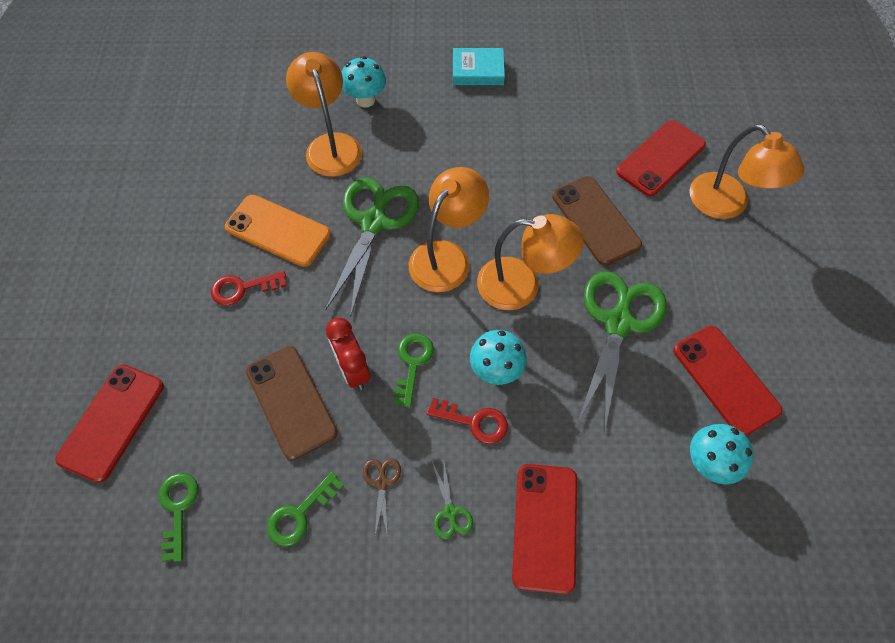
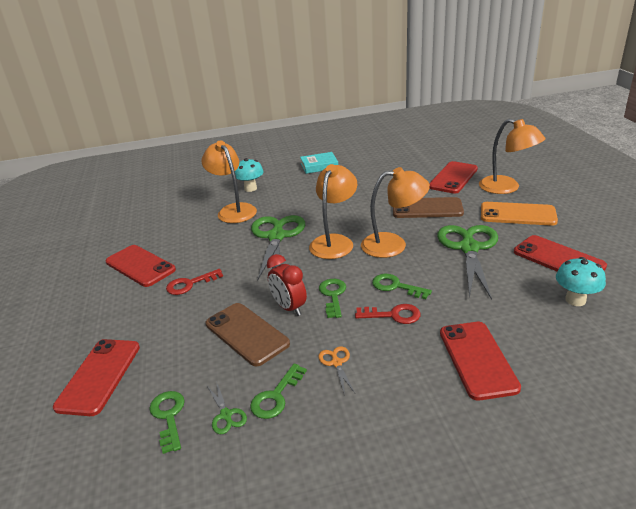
camera: 10 degrees left, 30 degrees down
(187, 232) = (140, 266): none -> red phone
(278, 231) = (208, 253): orange phone -> orange phone (517, 214)
(382, 482) = (336, 363): brown scissors -> orange scissors
(450, 512) = (399, 367): green scissors -> green scissors (226, 415)
(496, 370) = (396, 286): turquoise mushroom -> green key
(595, 220) = (427, 208): brown phone -> brown phone turned 45 degrees counterclockwise

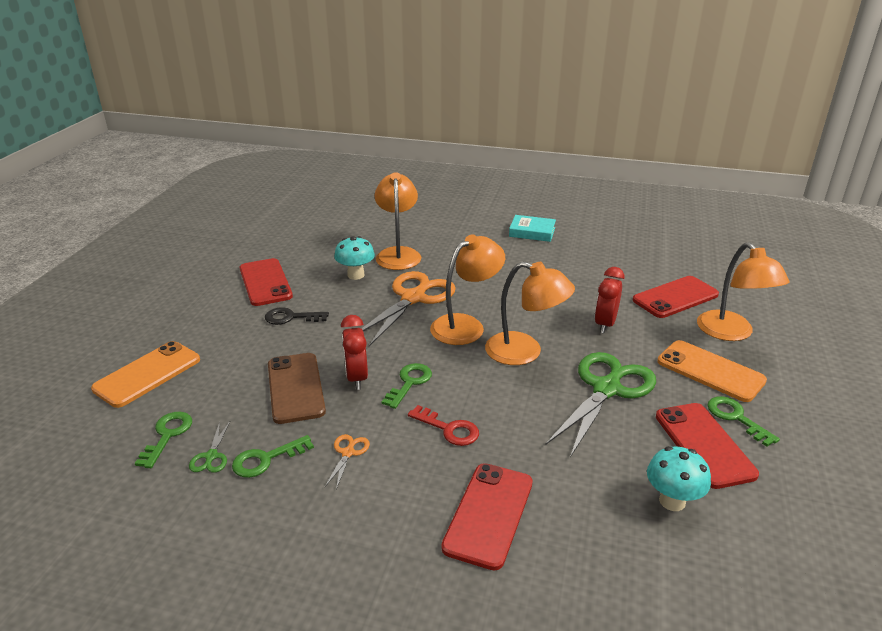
camera: 25 degrees right, 0 degrees up
(99, 376) = (147, 374): red phone -> orange phone
(190, 284) = (291, 317): red key -> black key
(250, 188) = (436, 235): turquoise mushroom -> turquoise mushroom (356, 275)
(276, 236) = (413, 298): green scissors -> orange scissors
(396, 286) = (481, 400): green key -> green key (736, 418)
(427, 208) = (605, 324): brown phone -> red clock

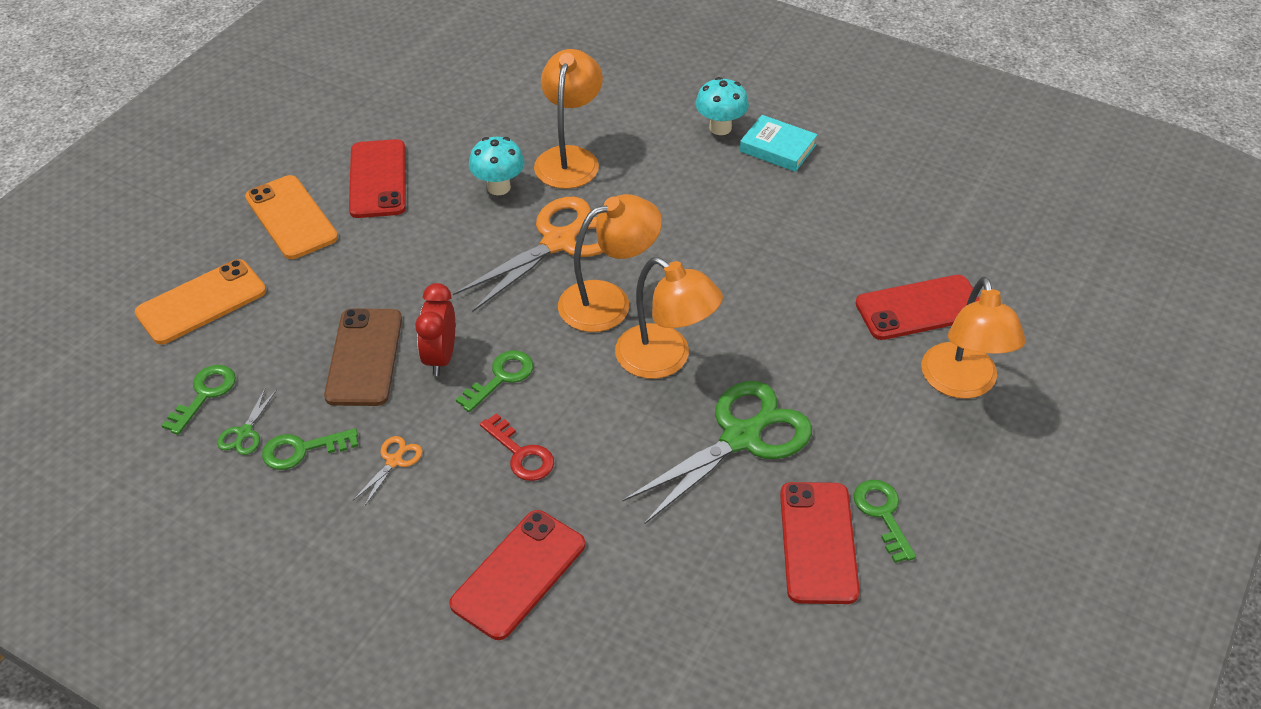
camera: 15 degrees right, 15 degrees up
(291, 317) = (392, 246): black key -> none
(605, 324) = (794, 335): red clock -> none
(672, 501) = (735, 606): turquoise mushroom -> turquoise mushroom (720, 128)
(710, 371) = (893, 439): orange phone -> orange phone (291, 218)

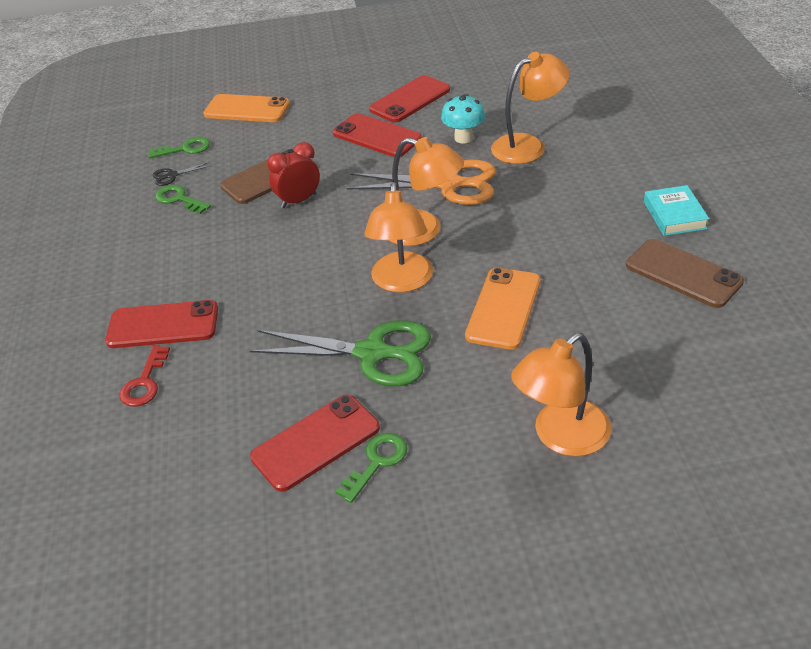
camera: 55 degrees right, 5 degrees down
(245, 433) = (172, 175): green scissors -> black scissors
(291, 218) = (342, 95): orange phone -> orange phone (503, 308)
(394, 461) = (203, 232): orange scissors -> none
(501, 378) = (308, 230): green key -> none
(521, 454) = (257, 272): red key -> red key (145, 382)
(720, 128) = (653, 181): turquoise mushroom -> none
(853, 194) = (683, 273): none -> brown phone
(919, 308) = (611, 371): red phone -> red phone (376, 136)

